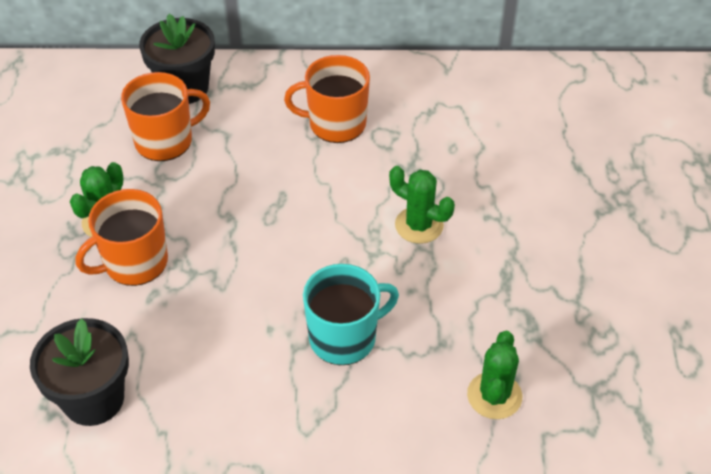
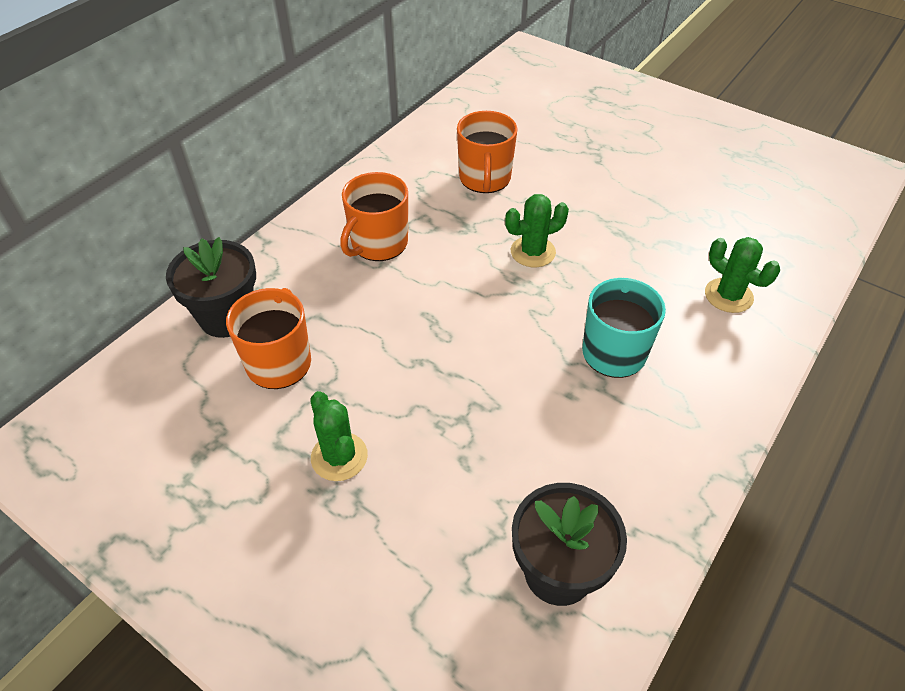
camera: 55 degrees left, 0 degrees up
(134, 263) = (412, 458): orange mug -> orange mug (485, 179)

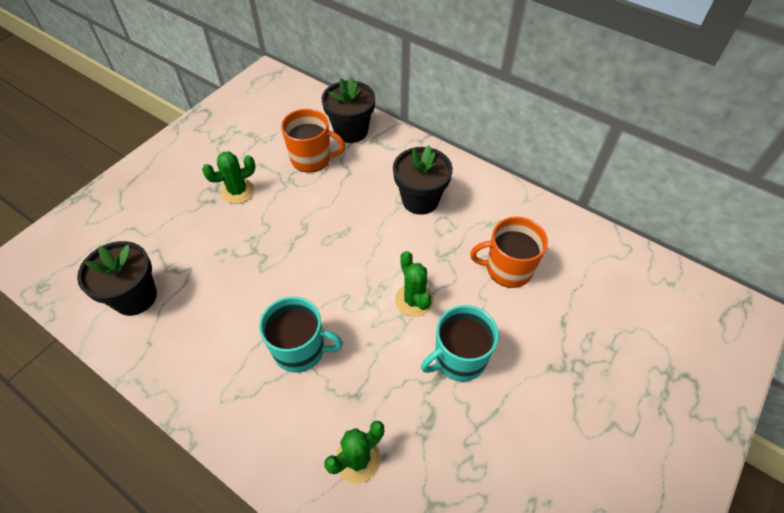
camera: 90 degrees right, 5 degrees up
(378, 243) = (420, 200): orange mug -> black flower pot
(601, 220) = (459, 359): none -> turquoise mug

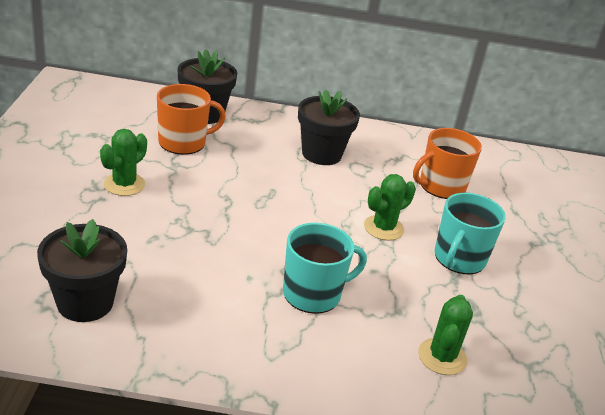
camera: 35 degrees left, 20 degrees down
(414, 300) = (383, 228): green cactus -> green cactus turned 75 degrees counterclockwise

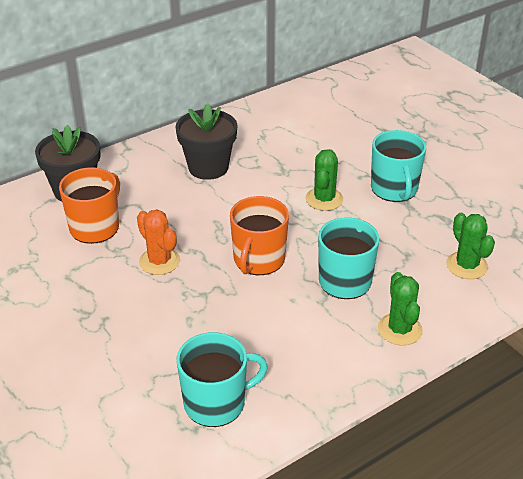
camera: 35 degrees left, 5 degrees up
(85, 302) = (216, 403): black flower pot -> turquoise mug
(124, 184) = (104, 294): green cactus -> green cactus (399, 329)
(192, 189) = (159, 261): none -> orange cactus
(441, 186) = (317, 140): orange mug -> orange mug (258, 260)

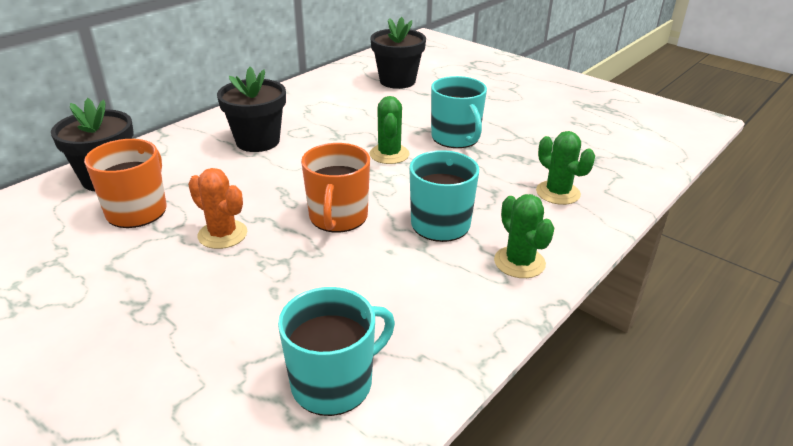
camera: 15 degrees left, 5 degrees down
(361, 109) = (397, 81): none -> black flower pot

